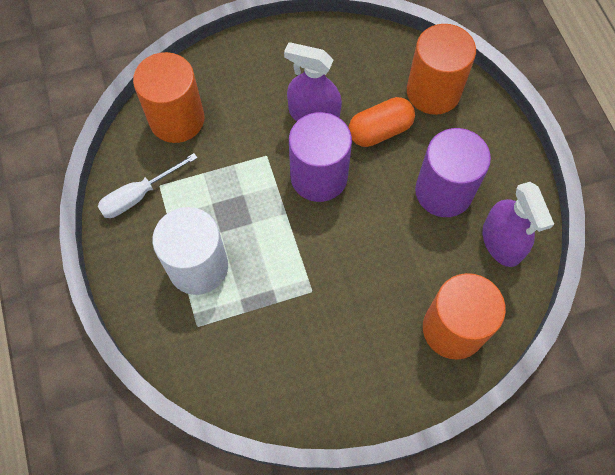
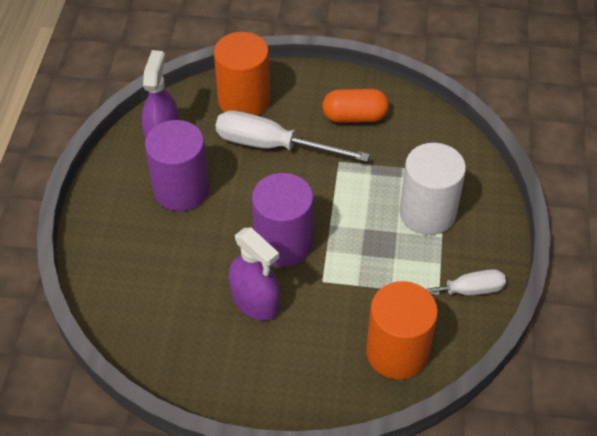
camera: 155 degrees left, 15 degrees down
(380, 131) = (201, 261): orange capsule -> orange capsule (354, 117)
(388, 281) = (272, 146): none -> white screwdriver
(433, 92) = (125, 276): orange cylinder -> none

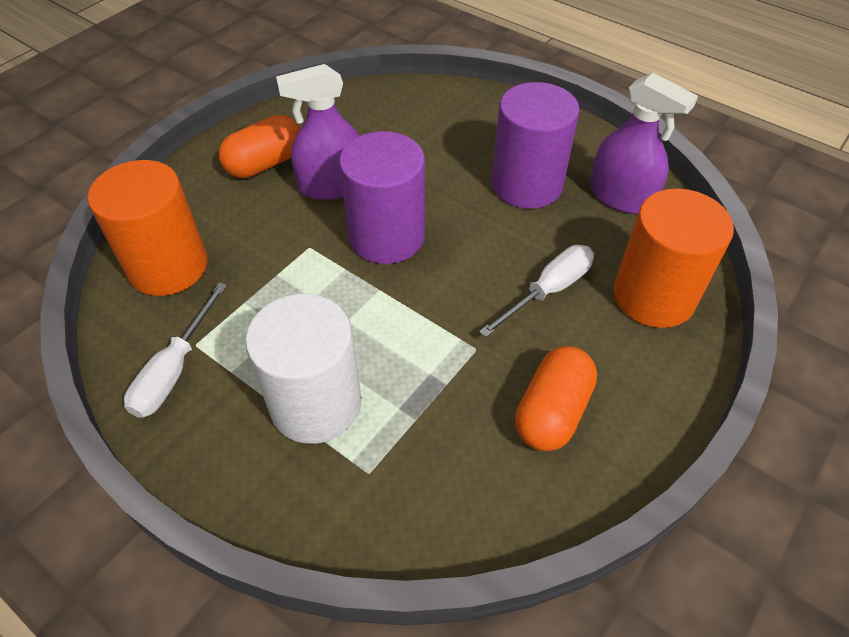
camera: 120 degrees right, 0 degrees up
(259, 360) = (265, 163): none -> orange capsule
(272, 146) = (548, 290): white screwdriver -> white screwdriver, size x0.65

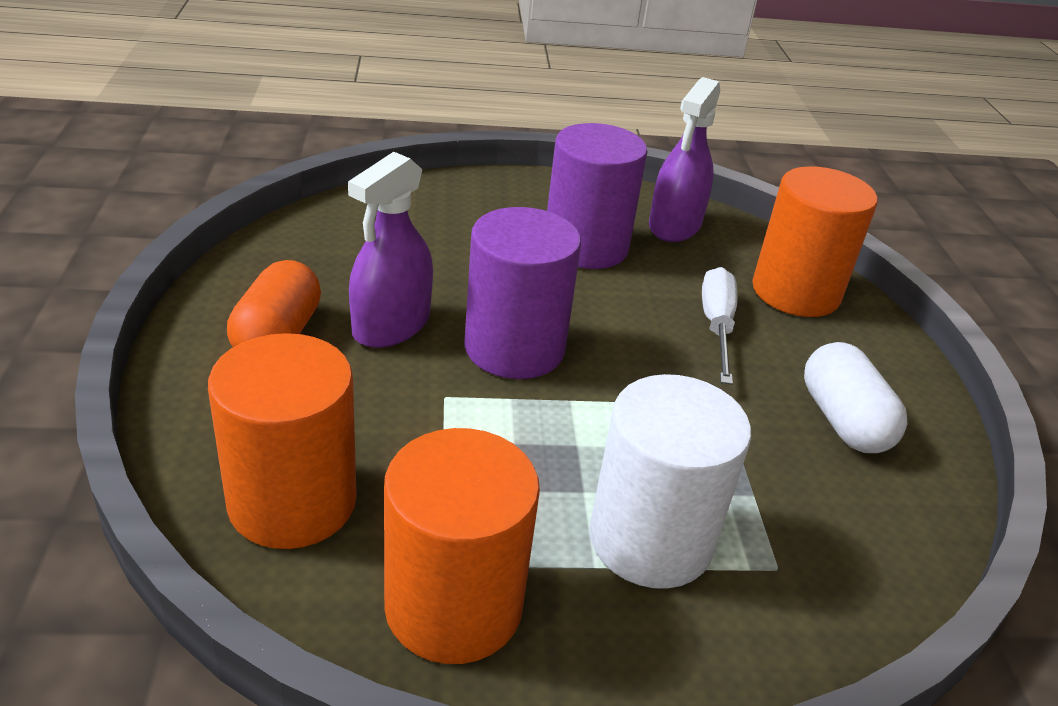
camera: 45 degrees left, 15 degrees down
(174, 370) = (453, 606): white screwdriver -> orange cylinder
(552, 411) = (843, 421): orange capsule -> white capsule
(621, 197) = (675, 225): purple spray bottle -> purple spray bottle turned 120 degrees clockwise

